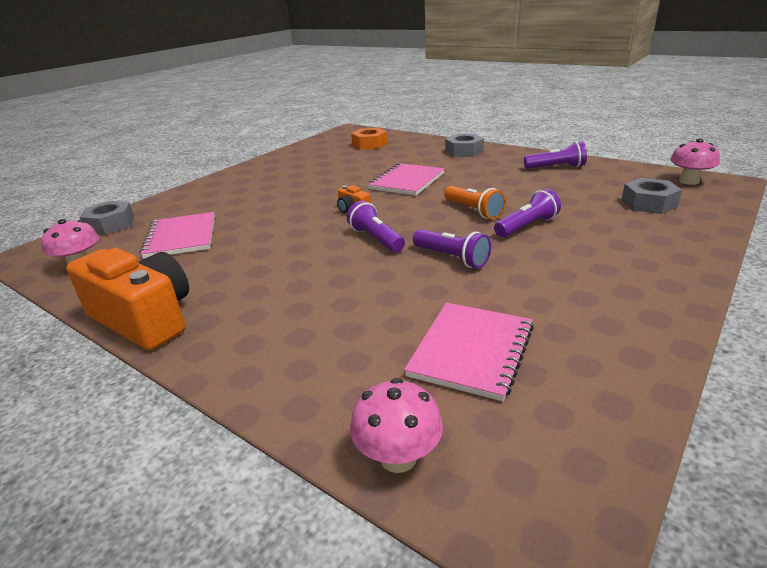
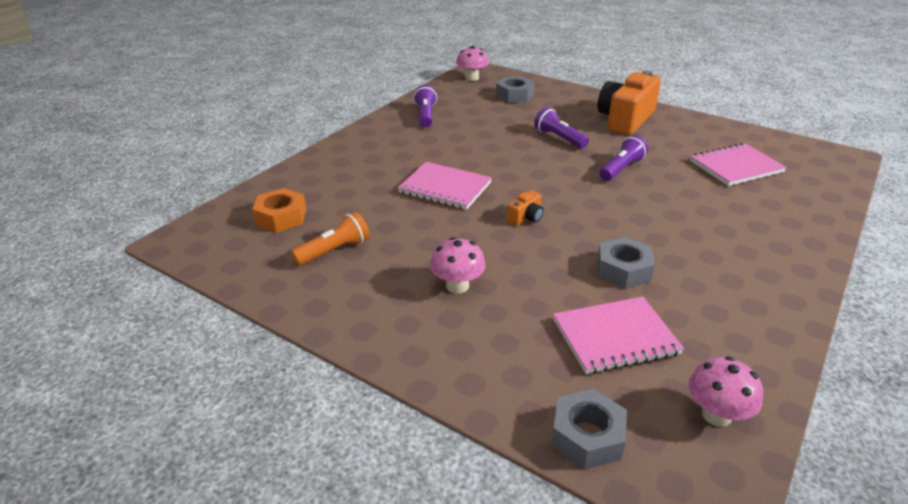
camera: 95 degrees left, 5 degrees up
(144, 319) = (785, 313): orange camera -> orange camera (625, 119)
(376, 239) = (594, 202): purple flashlight -> none
(398, 457) = (833, 188): pink mushroom -> pink mushroom (457, 286)
(464, 151) = (353, 154): grey nut -> grey nut (623, 270)
(472, 351) = (736, 166): pink notebook -> pink notebook turned 45 degrees counterclockwise
(474, 211) = (529, 156): orange flashlight -> orange flashlight (334, 250)

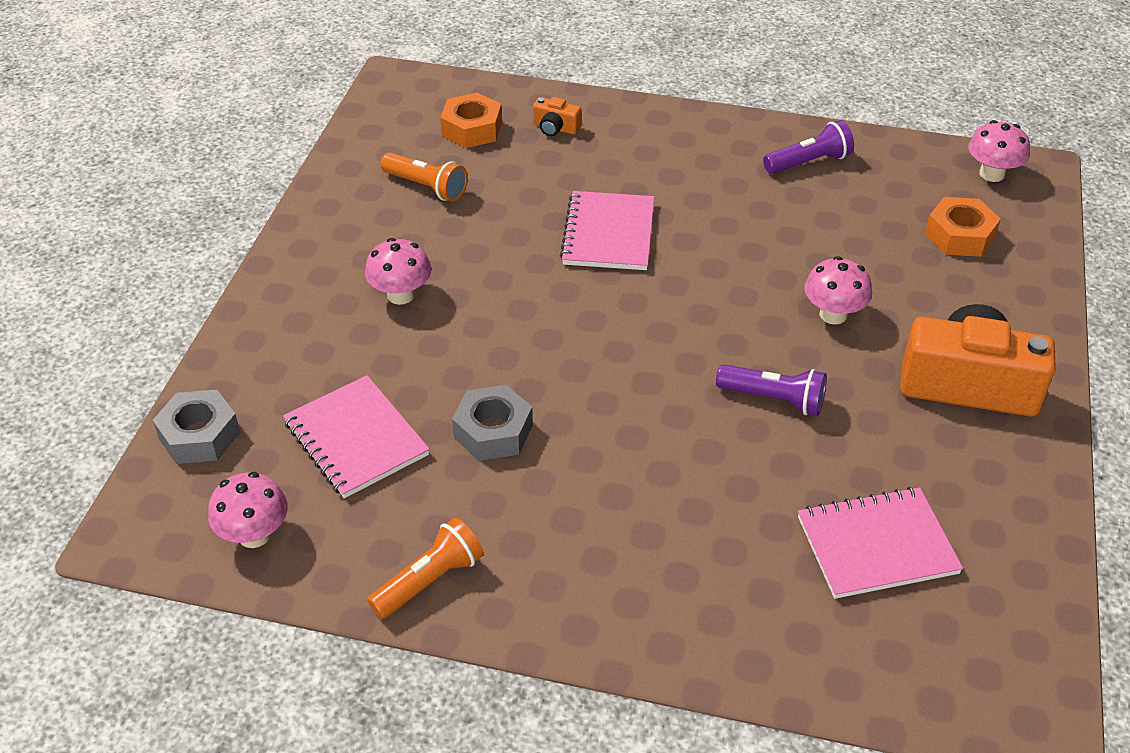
camera: 70 degrees right, 10 degrees up
(514, 95) = (959, 235): grey nut -> orange nut
(526, 217) = (574, 322): orange camera -> orange camera (555, 128)
(559, 138) = (833, 314): purple flashlight -> pink mushroom
(736, 166) = (876, 545): pink notebook -> pink notebook turned 60 degrees counterclockwise
(765, 324) = (430, 580): none -> orange flashlight

